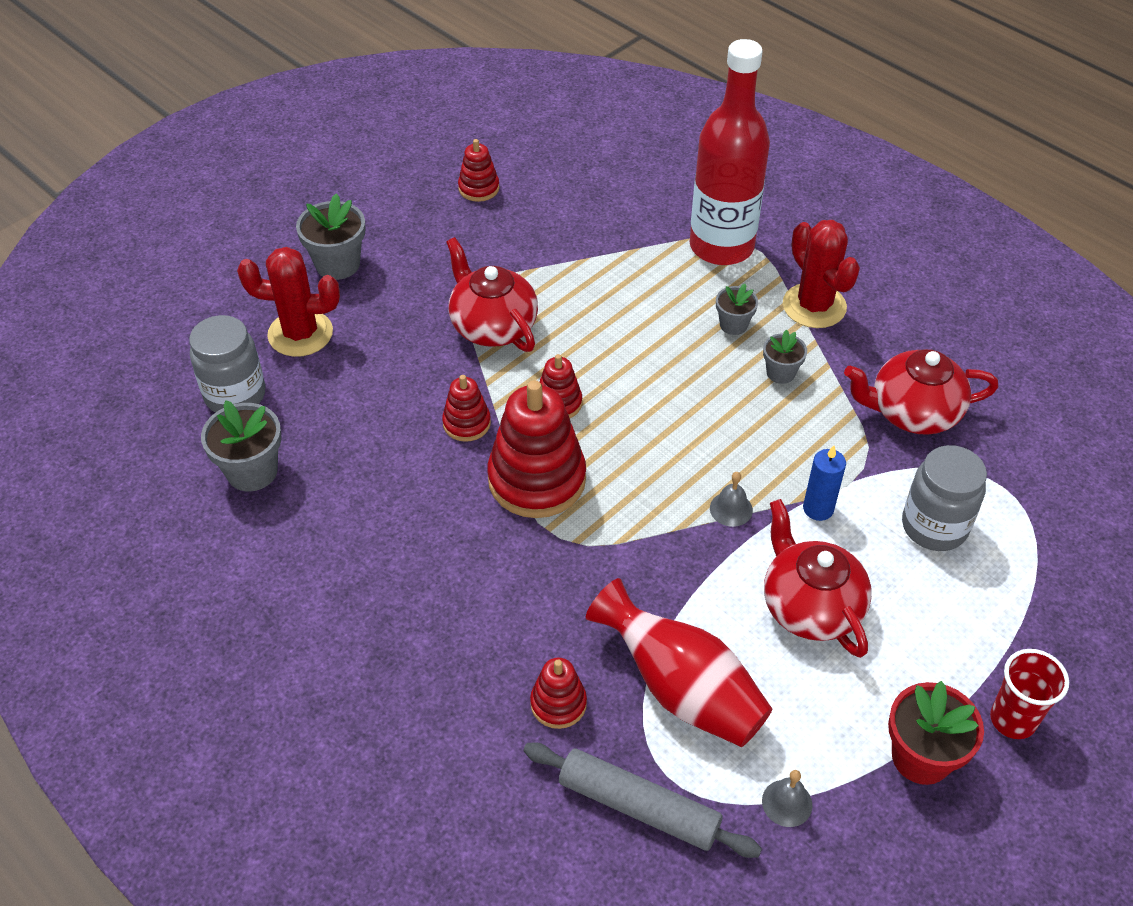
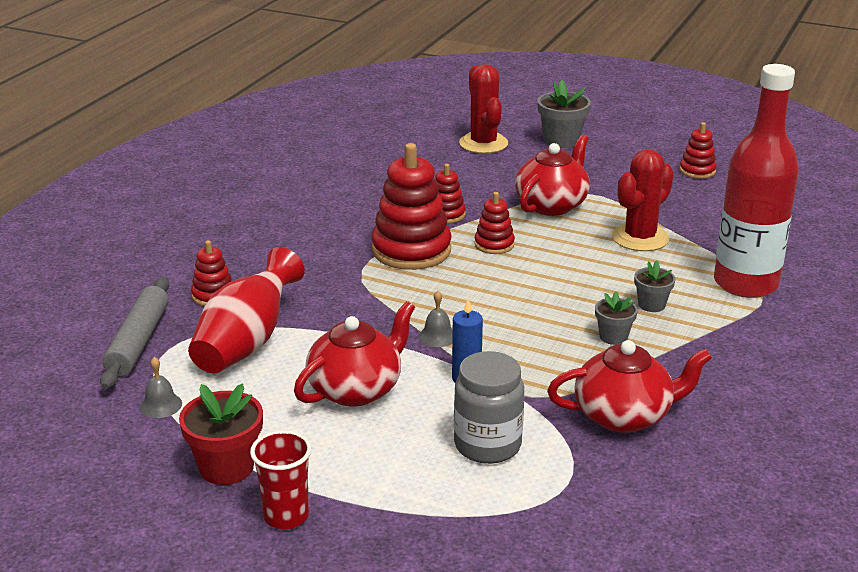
camera: 70 degrees right, 20 degrees down
(235, 395) = (412, 137): grey jar -> none
(252, 471) = (351, 156): grey flower pot -> none
(814, 306) = (716, 342): red cactus -> red cactus (640, 238)
(912, 412) = (624, 415): red teapot -> red teapot turned 105 degrees clockwise

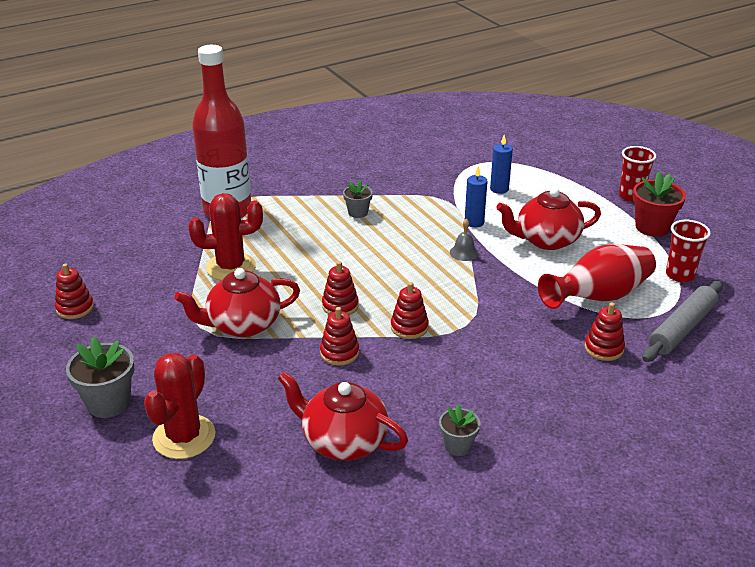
camera: 145 degrees left, 5 degrees up
(161, 405) = (680, 275): grey bell -> red cup
(411, 250) = (409, 327): red stacking toy -> red stacking toy, size x0.51
(487, 445) = (499, 189): grey jar -> blue candle
(624, 415) = (412, 177): red teapot -> red teapot (343, 441)
(651, 305) = (305, 221): grey flower pot -> grey flower pot (458, 446)

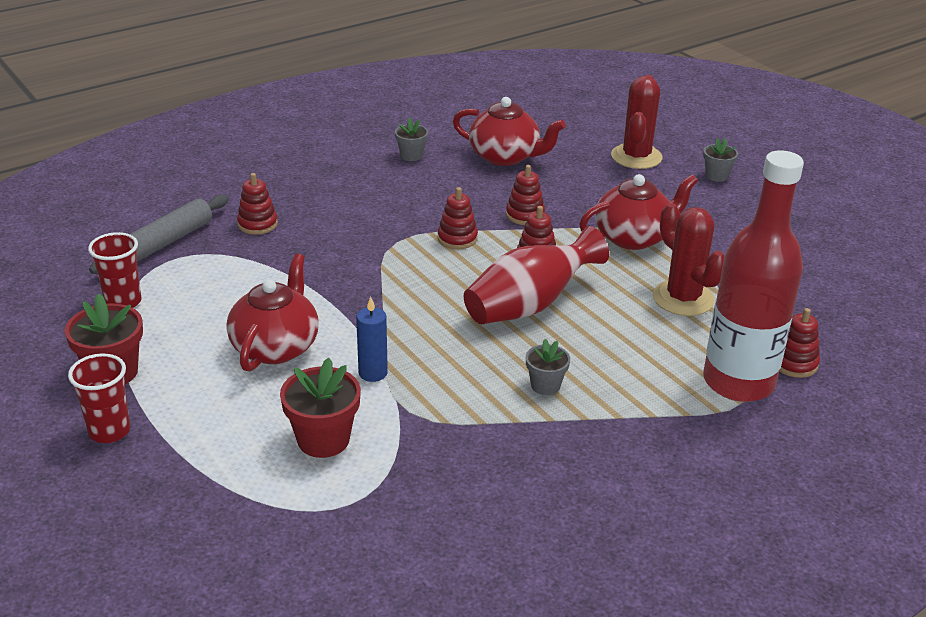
camera: 175 degrees right, 0 degrees up
(75, 308) = (824, 249): red stacking toy -> red stacking toy (794, 363)
(108, 403) = (716, 176): grey flower pot -> grey flower pot, size x0.60
(231, 267) = (683, 298): red cactus -> red cactus turned 75 degrees clockwise
(464, 252) = (392, 325): grey bell -> none
(499, 189) = (323, 440): blue candle -> red flower pot
(546, 240) = (276, 347): red teapot -> red teapot turned 60 degrees counterclockwise
(599, 297) = (238, 273): red vase -> red vase (529, 305)

